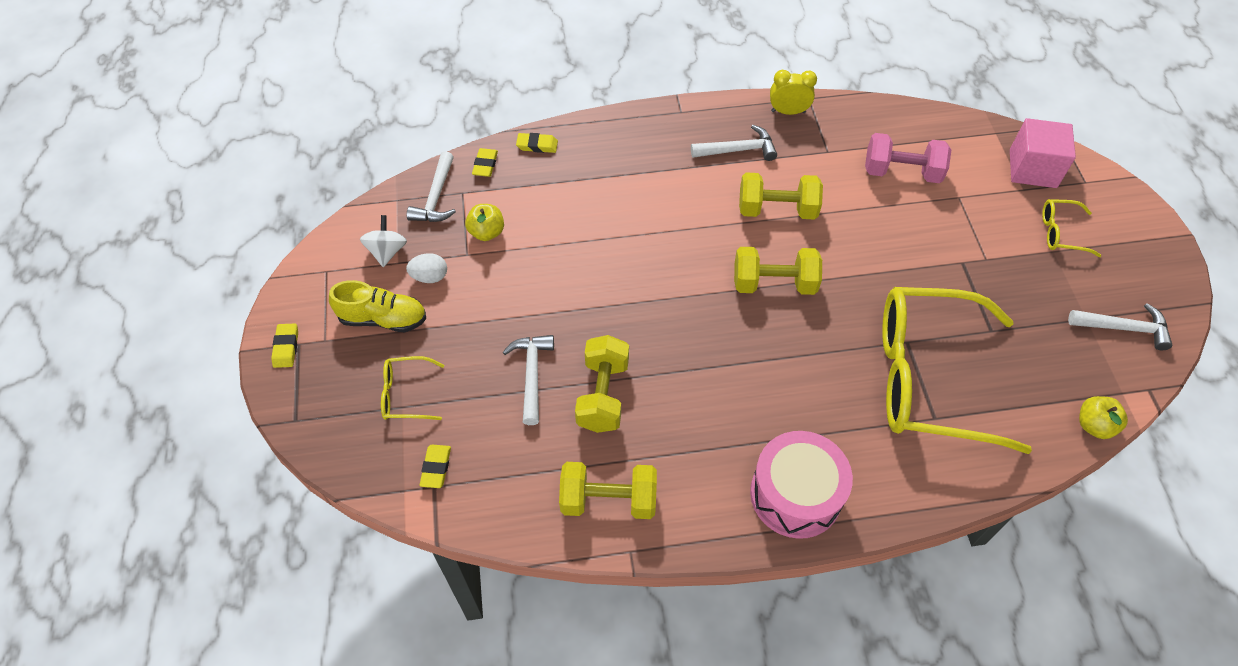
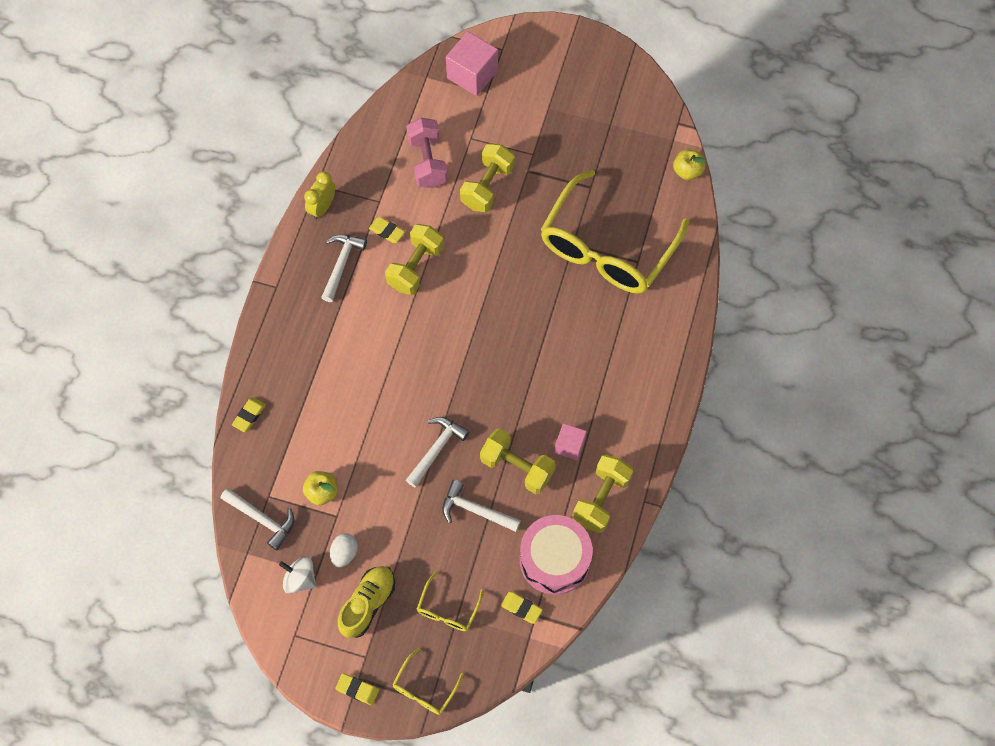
camera: 65 degrees left, 10 degrees up
(485, 165) = (248, 466): yellow eraser -> yellow eraser (387, 231)
(657, 438) = (569, 445): none -> pink cube
(774, 283) = (481, 304): yellow dumbbell -> yellow dumbbell (487, 186)
(795, 494) = (651, 377): pink drum -> pink drum (554, 560)
(901, 172) = (427, 162): pink dumbbell -> pink dumbbell turned 45 degrees counterclockwise
(1061, 233) = (536, 93): yellow glasses -> yellow glasses (424, 688)
(1123, 328) = (628, 107): white hammer -> white hammer (437, 449)

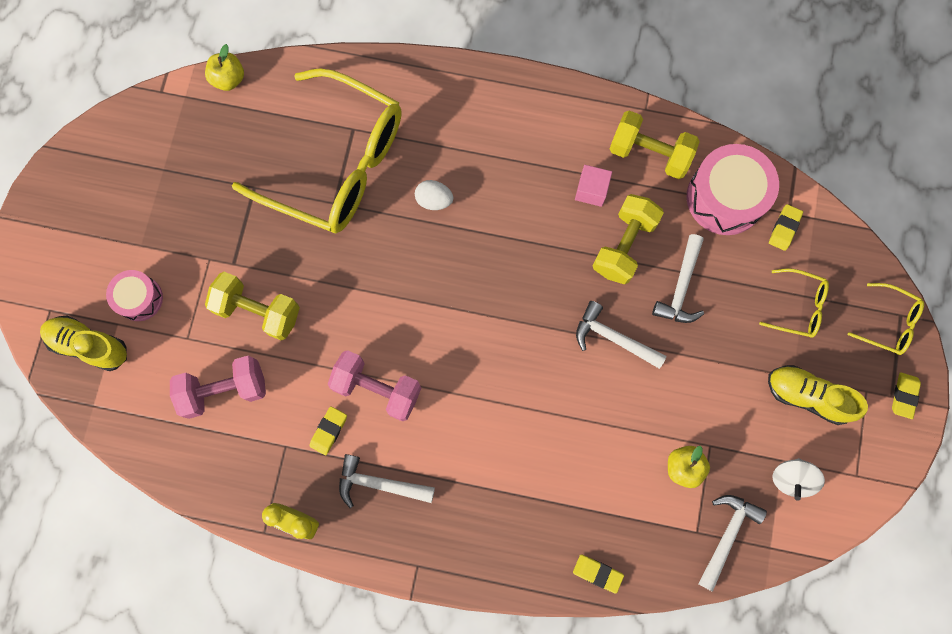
camera: 95 degrees left, 10 degrees up
(344, 553) = (753, 430): white egg -> white egg (434, 200)
(415, 267) = (377, 389): yellow dumbbell -> pink dumbbell
(472, 74) = (89, 345): pink cube -> yellow shoe
(505, 107) = (139, 298): none -> pink drum

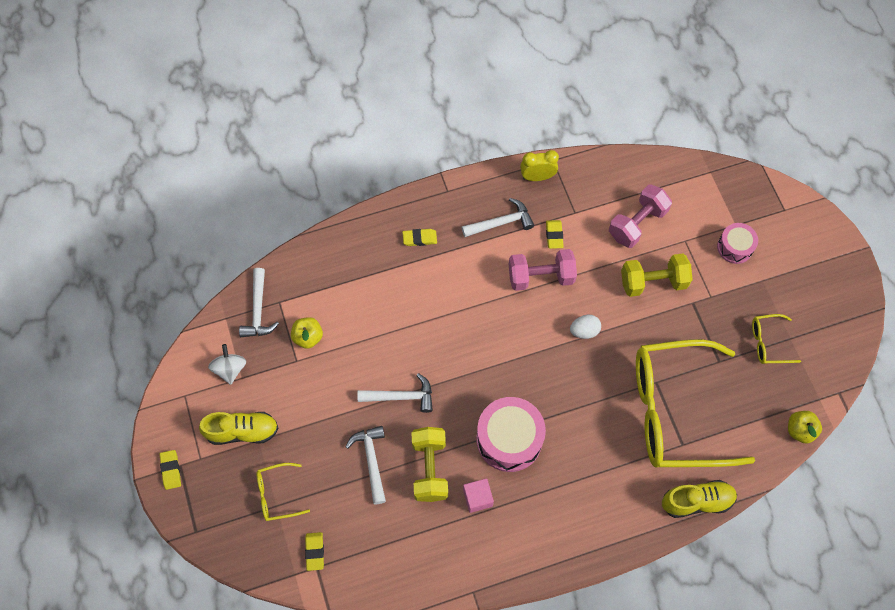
camera: 150 degrees right, 10 degrees down
(89, 345) = (742, 203): yellow shoe -> yellow shoe (697, 501)
(434, 200) = (587, 424): white egg -> white egg (584, 331)
(597, 573) = (332, 245): yellow eraser -> yellow eraser (419, 238)
(649, 153) = (450, 554): yellow dumbbell -> none
(725, 198) = (372, 551): pink drum -> pink drum (509, 439)
(889, 323) = (202, 520): yellow glasses -> yellow glasses (768, 343)

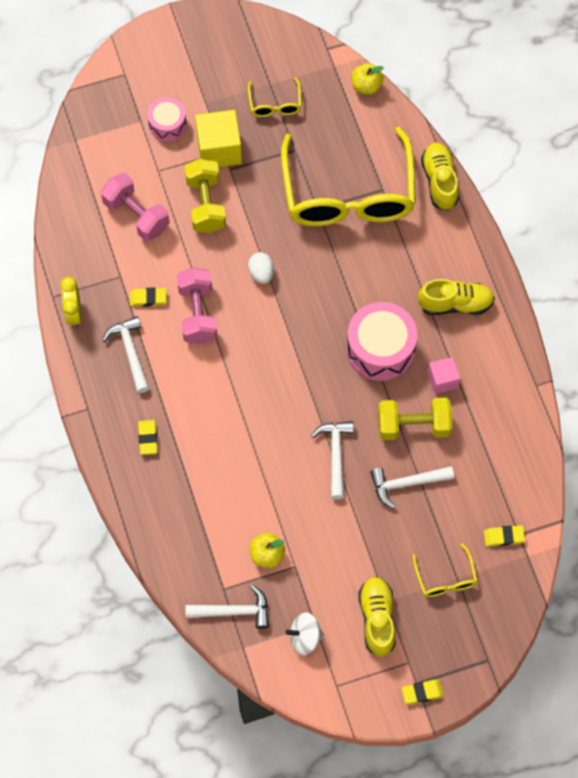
camera: 90 degrees left, 0 degrees up
(559, 513) = (455, 304): none -> yellow shoe
(713, 292) = (219, 149): none -> yellow cube

